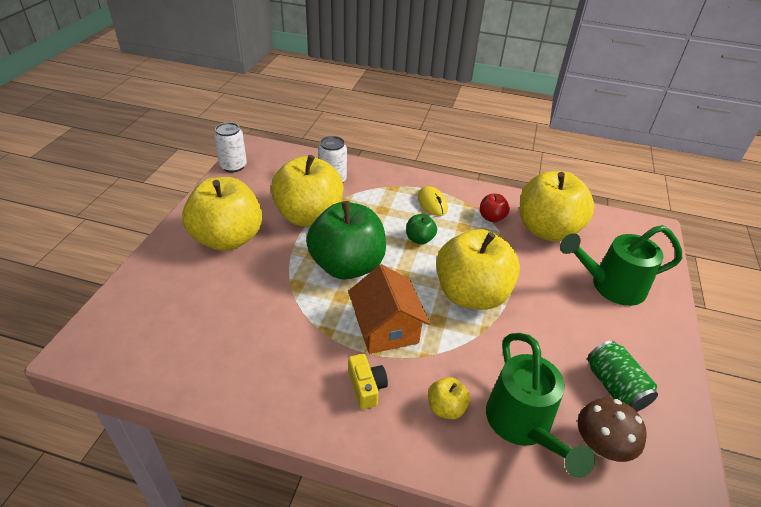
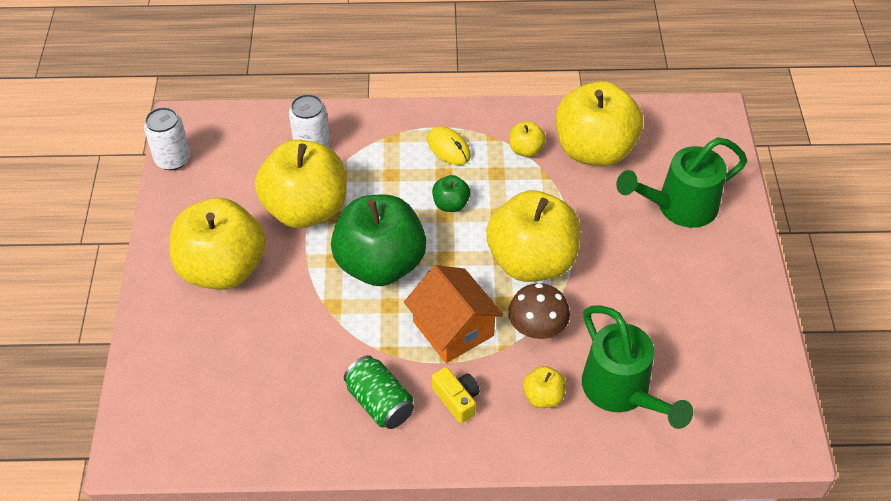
camera: 15 degrees left, 10 degrees up
(491, 218) = (526, 150): red apple -> yellow apple
(601, 446) = (698, 389): brown mushroom -> brown mushroom (537, 329)
(615, 387) = (702, 325): green can -> green can (380, 403)

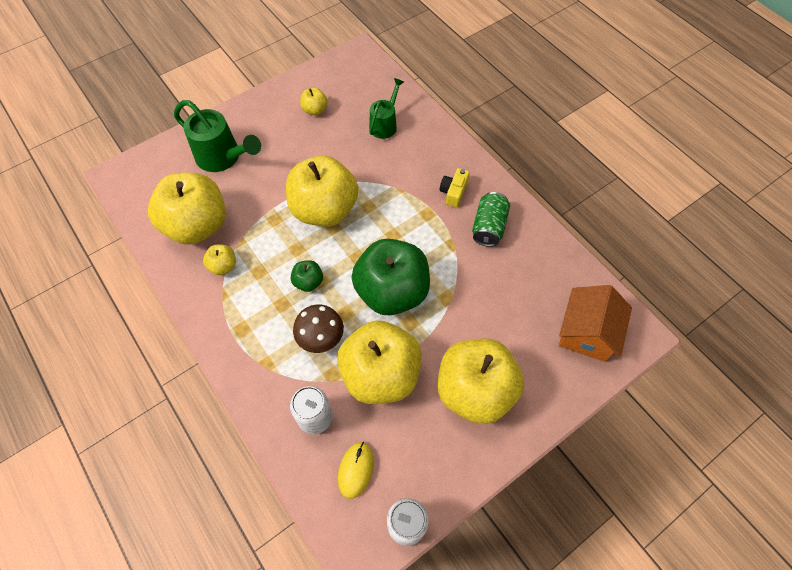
camera: 125 degrees left, 10 degrees up
(448, 148) = (253, 316): yellow mouse -> yellow mouse (356, 470)
(453, 328) = (408, 221): orange house -> orange house (587, 333)
(537, 329) = (374, 181): brown mushroom -> brown mushroom (321, 338)
(543, 397) = (417, 155): yellow apple -> yellow apple (315, 110)
(622, 392) = (385, 124): green watering can -> green watering can, size x0.63

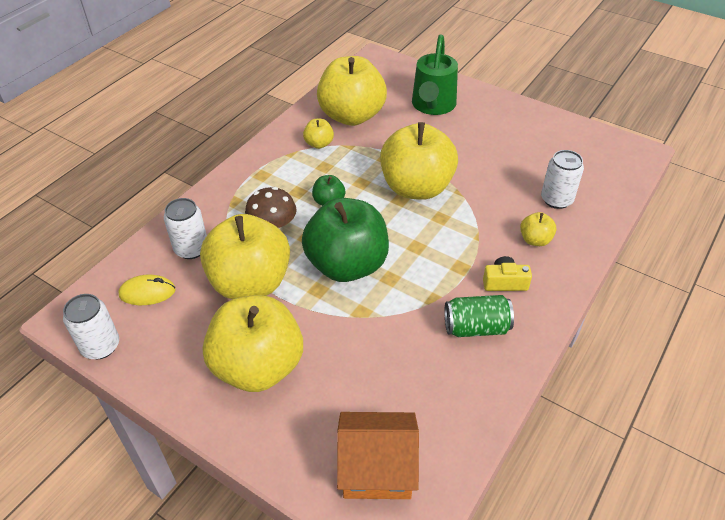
camera: 70 degrees right, 15 degrees down
(315, 110) = (533, 144): yellow apple -> yellow apple (535, 240)
(385, 124) = (556, 200): green watering can -> white can

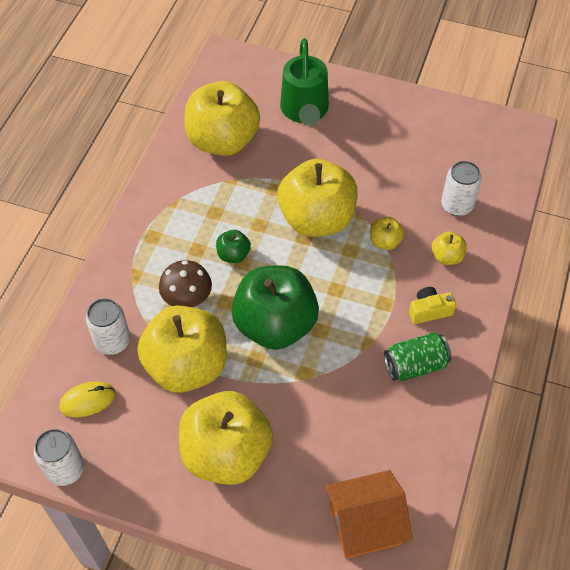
camera: 15 degrees left, 10 degrees up
(319, 144) = (199, 184): yellow apple -> yellow apple (385, 242)

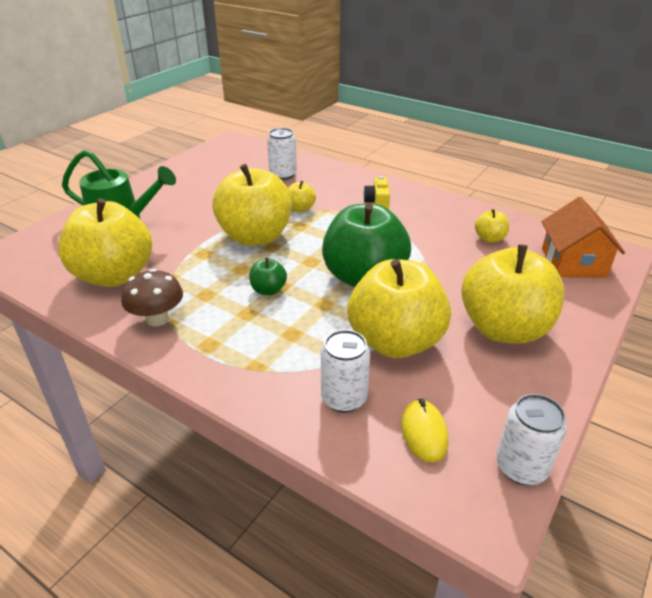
camera: 75 degrees left, 20 degrees down
(187, 299) = (309, 329): brown mushroom -> brown mushroom (157, 319)
(415, 365) = (426, 216): green can -> none
(447, 257) = (330, 187): yellow apple -> yellow apple (489, 239)

